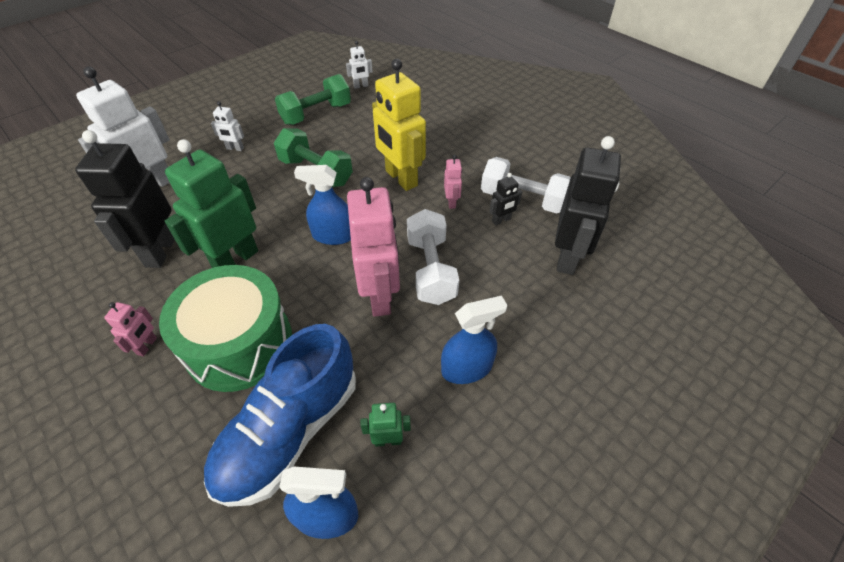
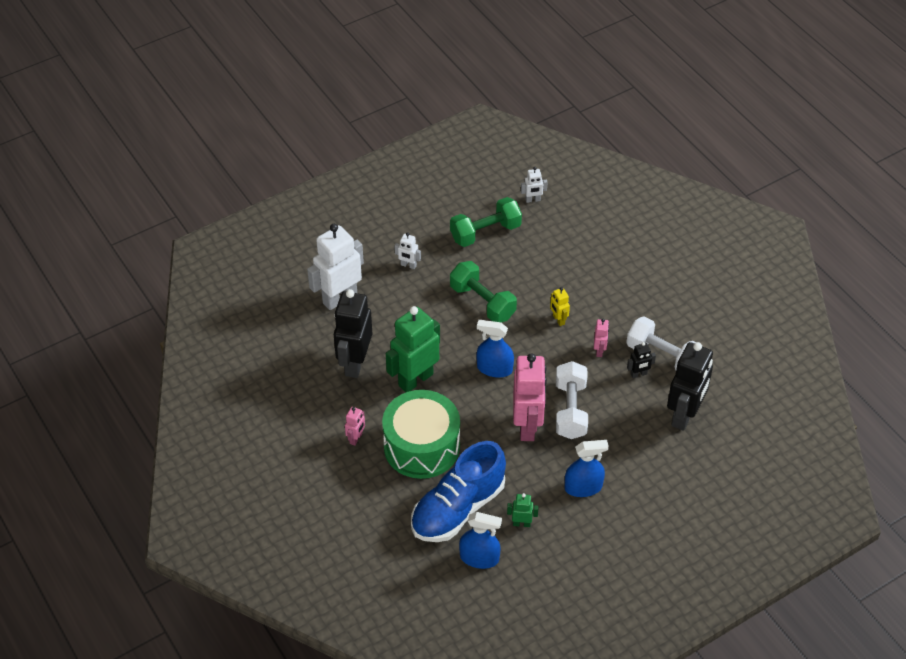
camera: 10 degrees right, 0 degrees up
(401, 178) = (558, 320): yellow robot -> yellow robot, size x0.45

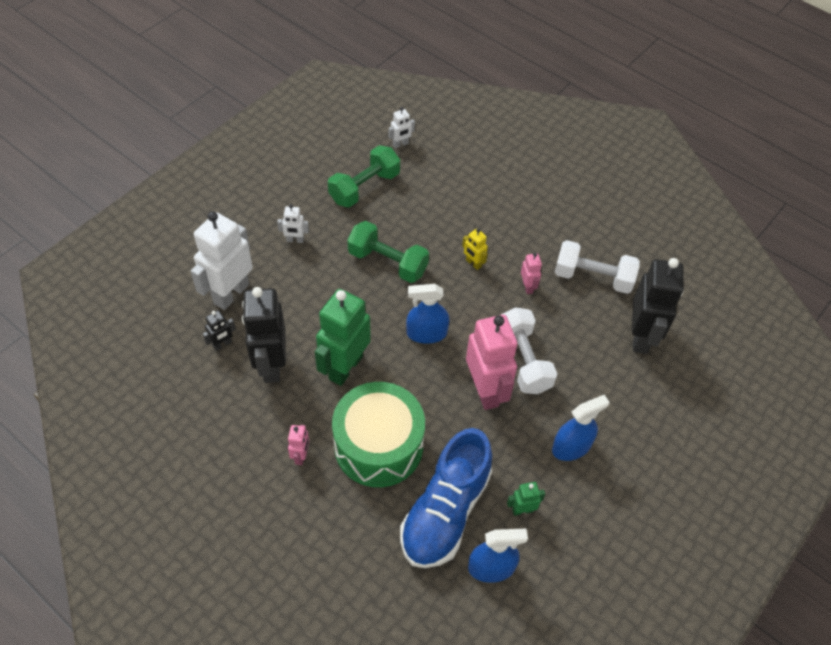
camera: 20 degrees left, 5 degrees up
(638, 374) = (577, 303): black robot -> black robot (222, 344)

